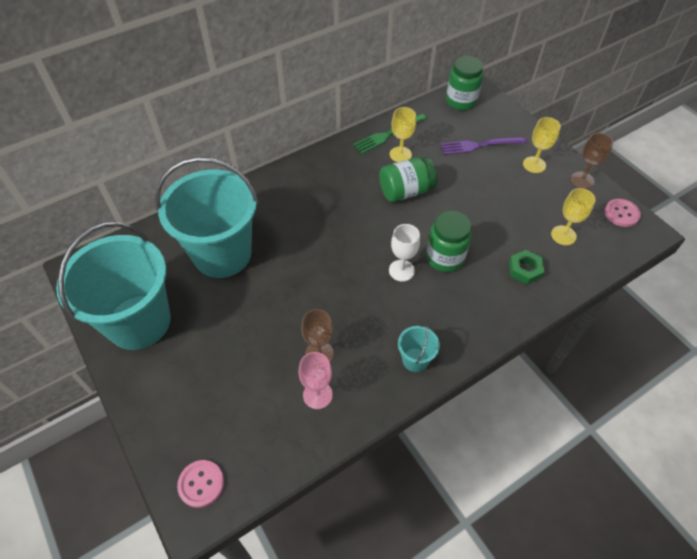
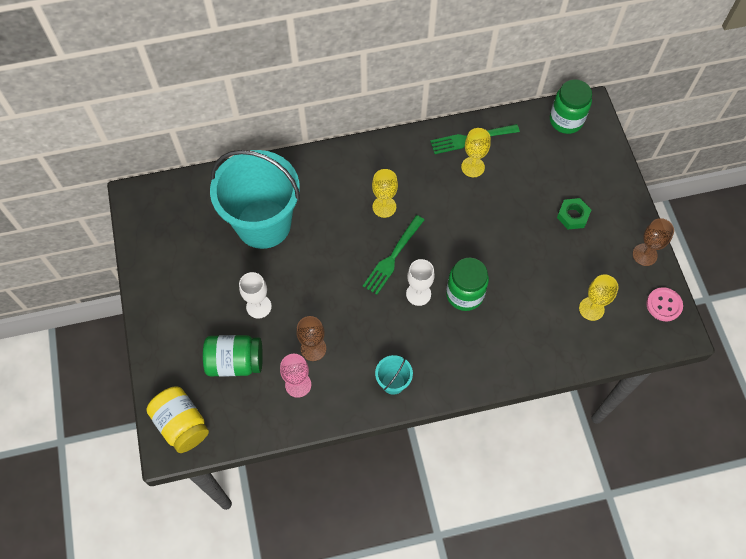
camera: 20 degrees right, 10 degrees up
(139, 322) = (173, 267): turquoise bucket -> none
(201, 484) = (182, 424): pink button -> yellow jar
(245, 331) = (258, 306): none -> white goblet
(362, 246) = (393, 257): none -> green fork
(406, 191) = (459, 211): green jar -> green jar (235, 362)
(479, 145) = (559, 181): purple fork -> none
(525, 270) = (534, 332): green nut -> green nut (573, 216)
(534, 165) = (604, 221): yellow goblet -> yellow goblet (384, 207)

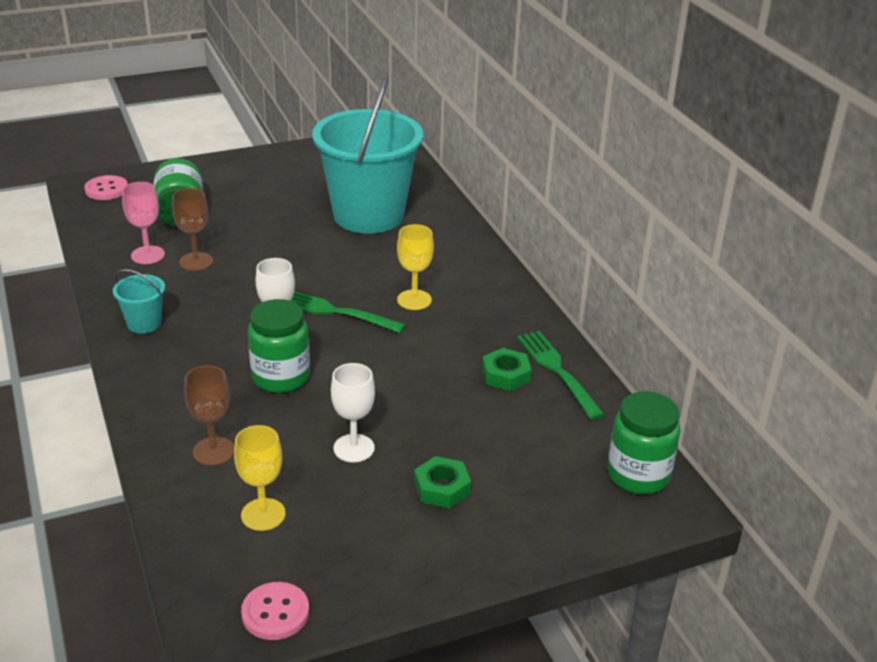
camera: 80 degrees right, 30 degrees down
(182, 424) = (106, 189): yellow jar -> pink button
(258, 306) = (253, 221): white goblet -> white goblet (354, 448)
(472, 167) = (506, 375): yellow goblet -> green nut
(644, 254) = (379, 585): brown goblet -> brown goblet (213, 451)

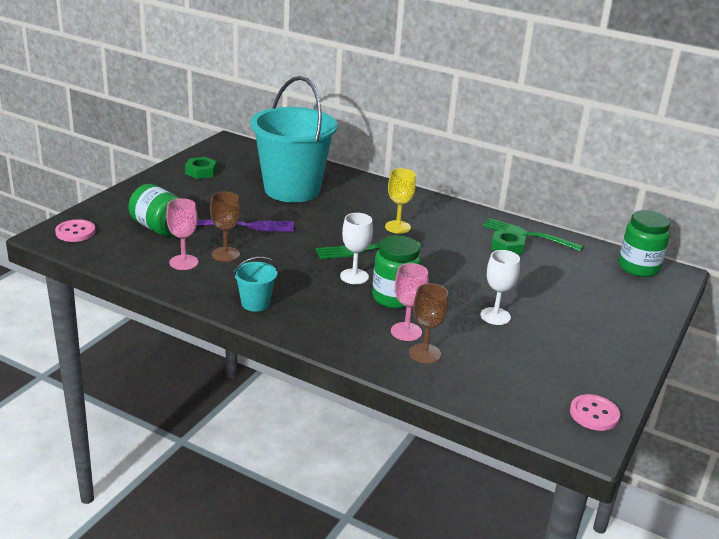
camera: 40 degrees left, 5 degrees down
(233, 419) = (406, 331): none -> pink goblet
(261, 239) = (247, 226): none -> purple fork
(263, 514) = (507, 371): yellow goblet -> none
(442, 488) = (568, 315): green nut -> green nut (201, 172)

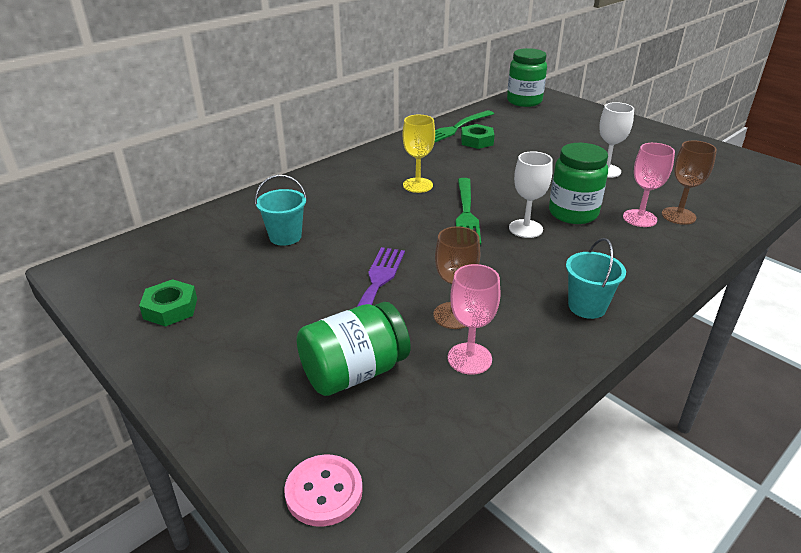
camera: 70 degrees left, 5 degrees up
(292, 190) = (285, 236): turquoise bucket -> turquoise bucket, size x0.41
(594, 414) = (750, 163): pink button -> none

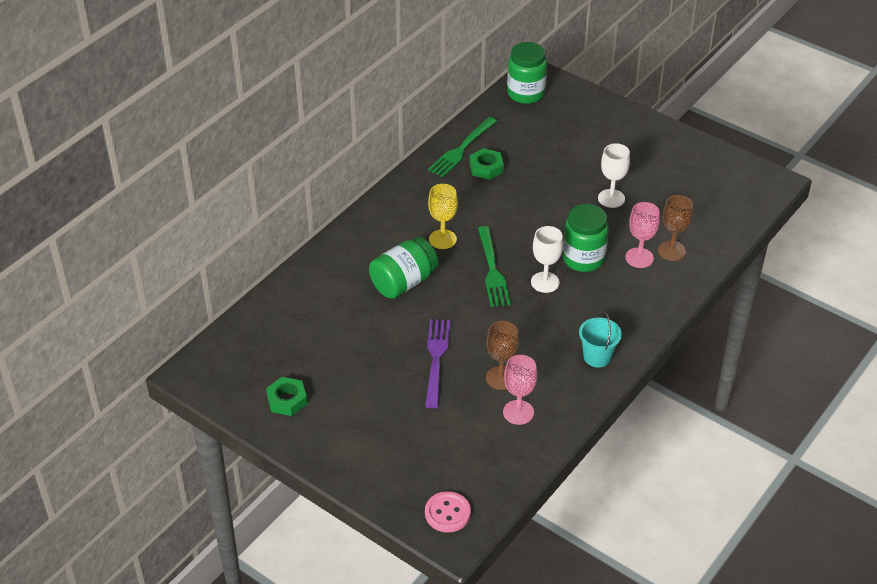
camera: 10 degrees left, 10 degrees up
(285, 236) = (346, 317): turquoise bucket -> none
(354, 372) = (442, 434): green jar -> green jar (403, 282)

